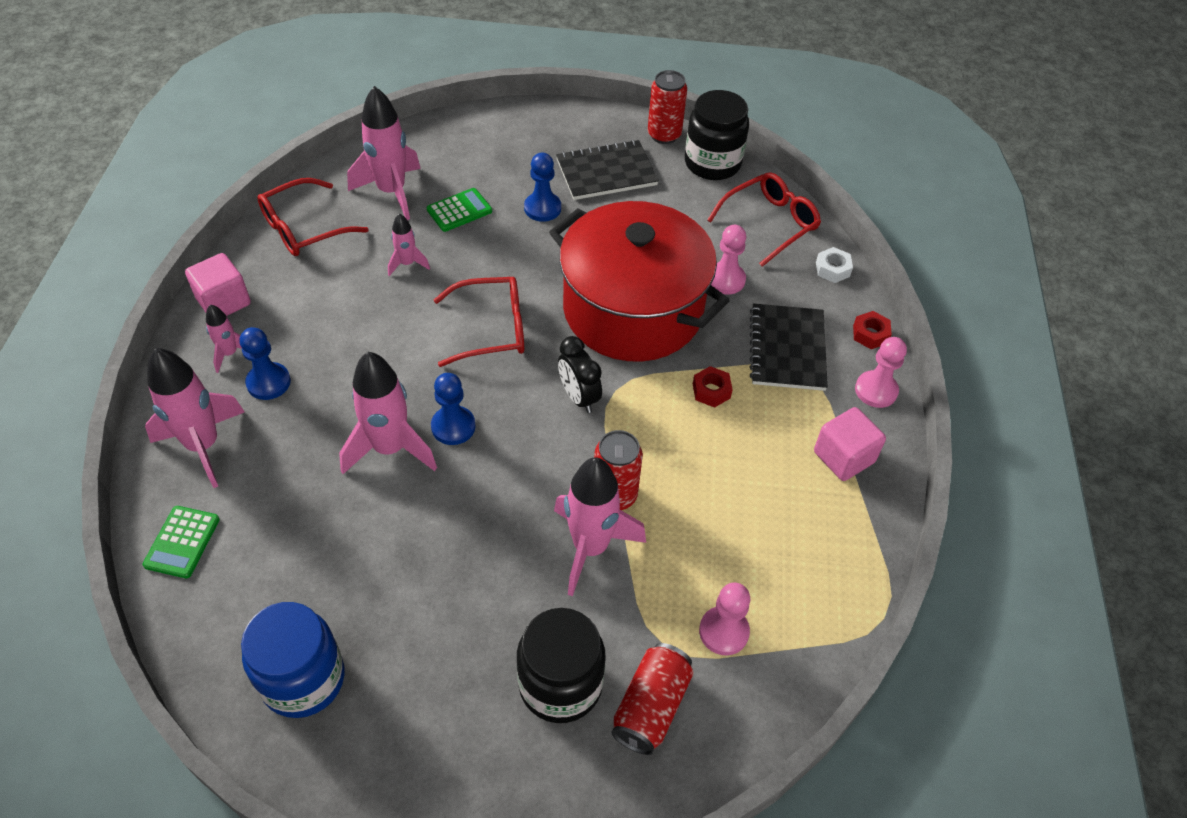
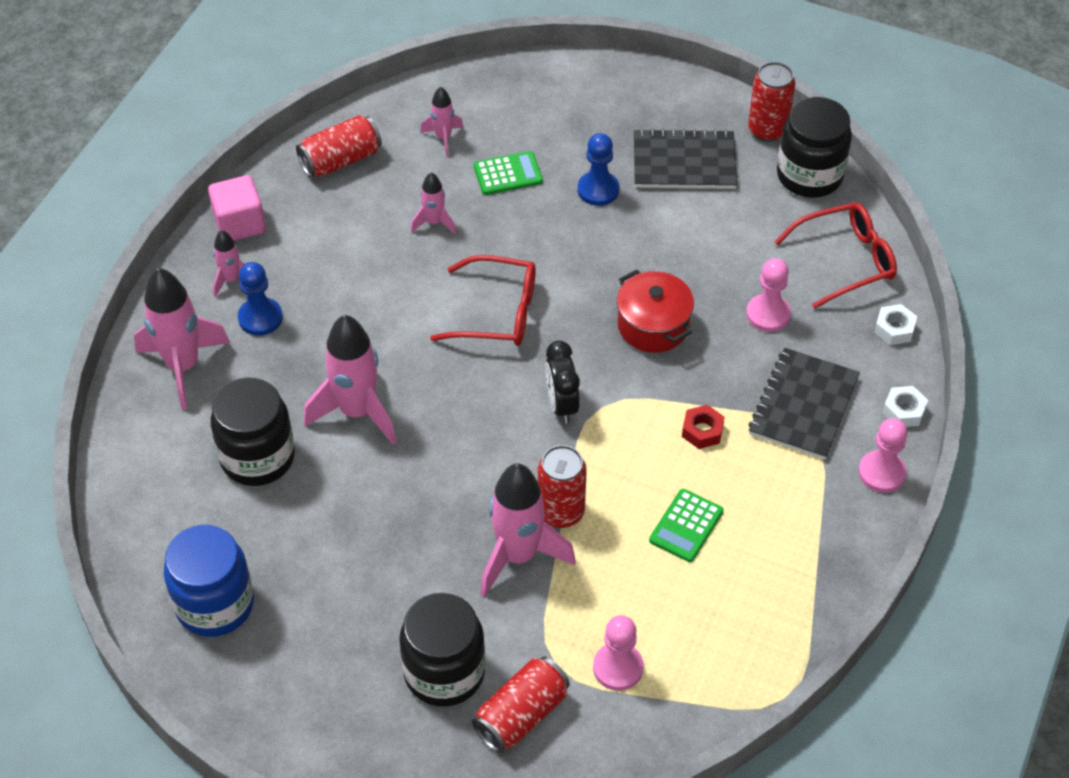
camera: 20 degrees right, 0 degrees up
(182, 542) = (141, 454): green calculator -> green calculator (686, 526)
(304, 228) = (341, 160): red glasses -> red can
(304, 516) = (257, 457): none -> black jar
(392, 192) = (443, 138): pink rocket -> pink rocket, size x0.51
(453, 426) = (425, 405): blue pawn -> none
(633, 310) = (653, 325): red pot -> red pot, size x0.47
(843, 457) = (814, 533): pink cube -> none
(870, 334) = (904, 411): red nut -> white nut

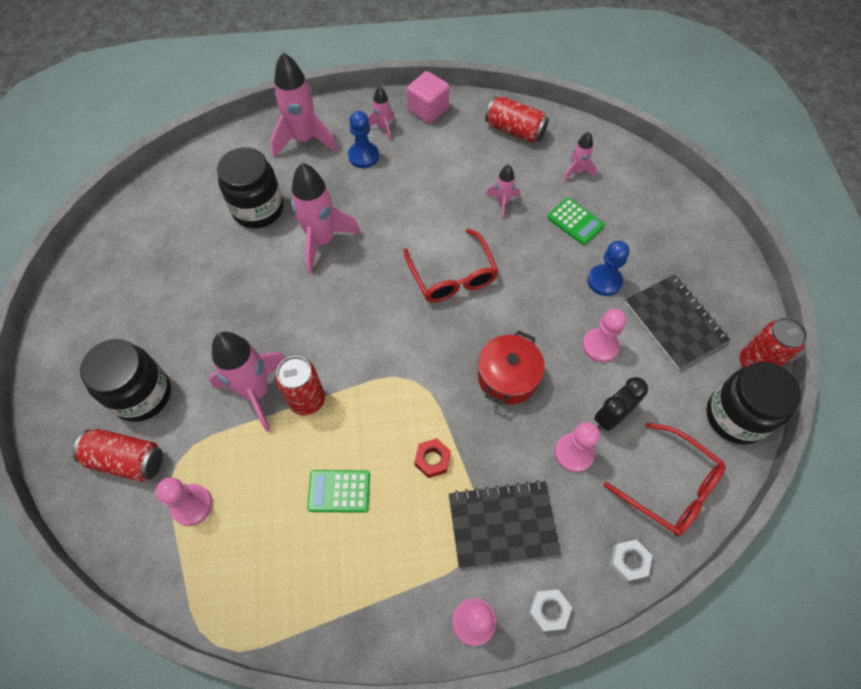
camera: 60 degrees right, 10 degrees up
(215, 604) = (140, 245): blue jar -> none
(561, 405) = (399, 354): black clock -> black clock (611, 417)
(669, 233) = (600, 346): none -> pink pawn

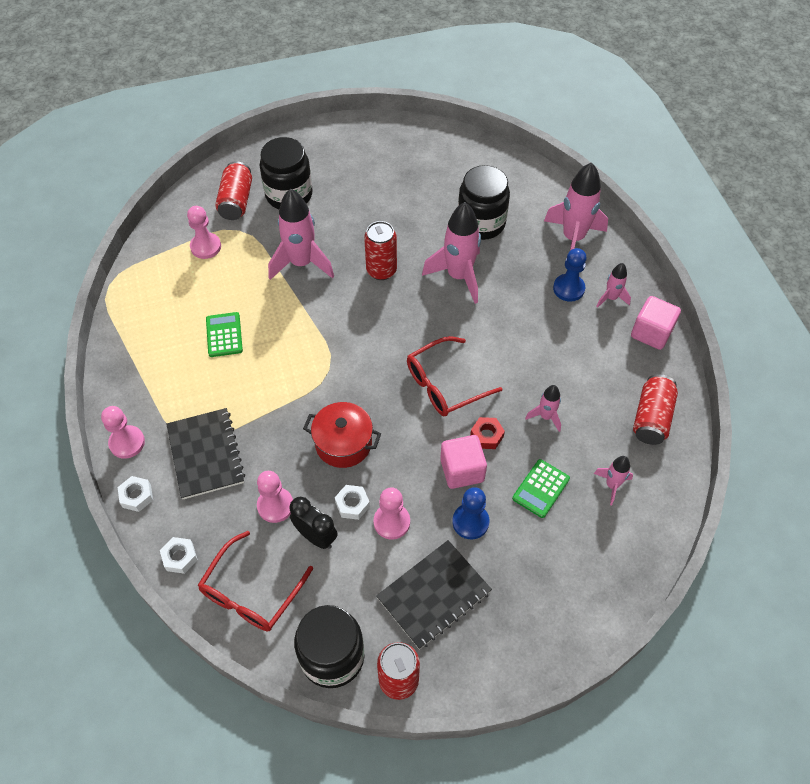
camera: 80 degrees right, 5 degrees down
(307, 400) = (299, 298): red can -> red can (381, 270)
(432, 460) = (257, 395): red nut -> red nut (487, 436)
(550, 278) = (462, 470): none -> pink cube
(578, 378) = (352, 504): none -> white nut

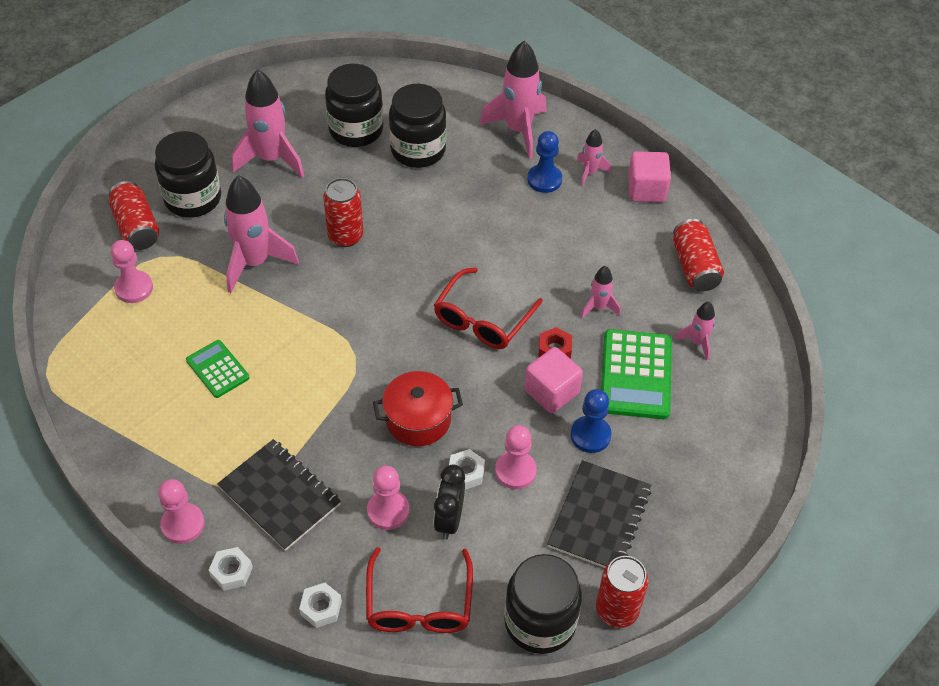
camera: 30 degrees left, 5 degrees down
(316, 536) = (449, 520): black clock -> black clock turned 90 degrees counterclockwise
(443, 188) = (356, 130): none -> black jar
(458, 276) = (429, 210): pink rocket -> pink rocket (271, 159)
(541, 489) = (636, 375): green calculator -> green calculator, size x1.69

